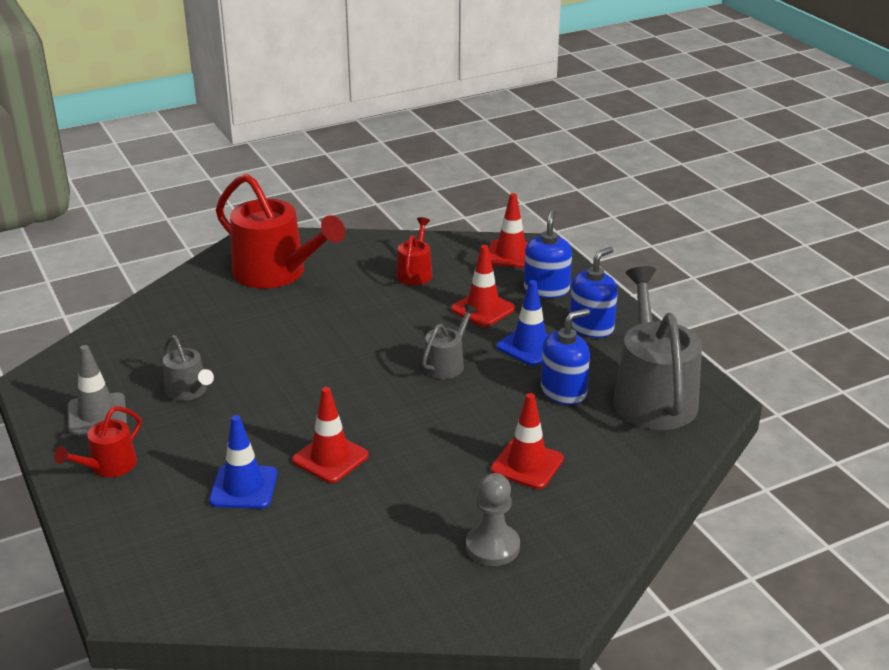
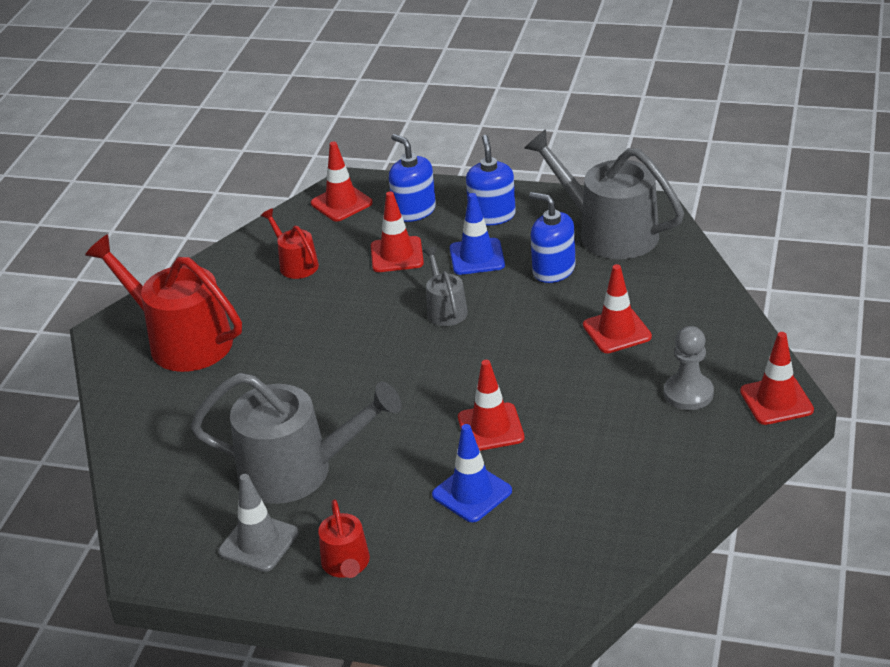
camera: 45 degrees left, 5 degrees up
(188, 391) = (296, 470): grey watering can -> grey watering can, size x2.00
(276, 272) = (182, 341): red watering can -> red watering can turned 135 degrees counterclockwise
(544, 608) = (776, 401): none -> red traffic cone
(563, 391) = (553, 270): blue soap dispenser -> blue soap dispenser turned 60 degrees counterclockwise

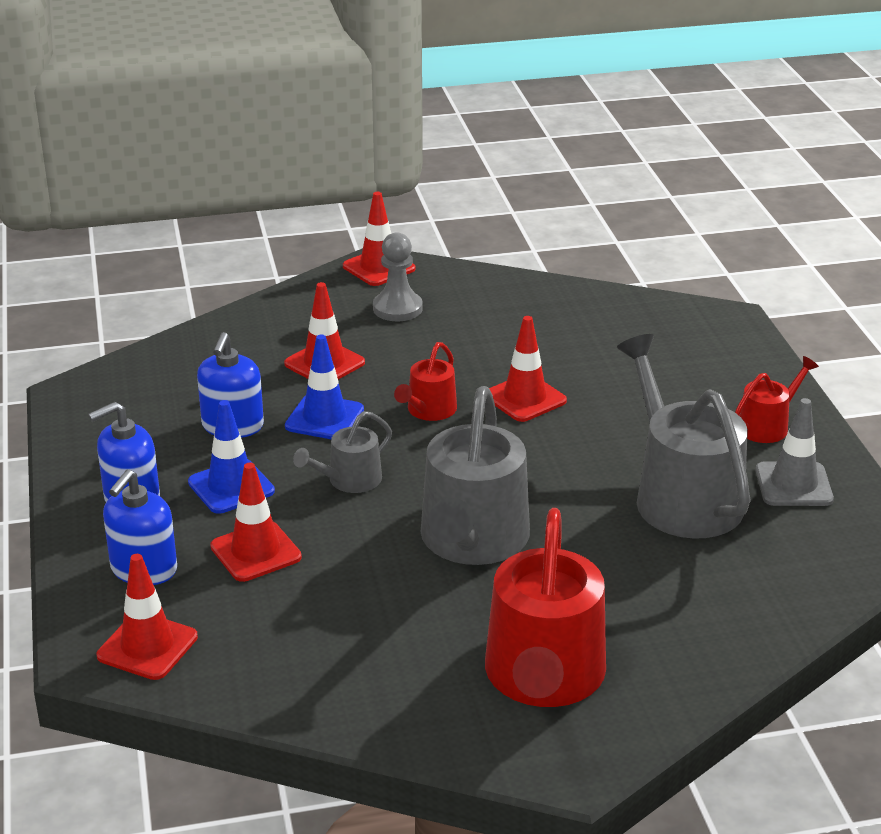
camera: 120 degrees left, 5 degrees down
(296, 264) = (320, 636): red watering can -> red watering can (429, 410)
(472, 493) = (620, 385): blue traffic cone -> blue traffic cone (324, 418)
(610, 232) = (138, 406): grey watering can -> grey watering can (472, 540)

